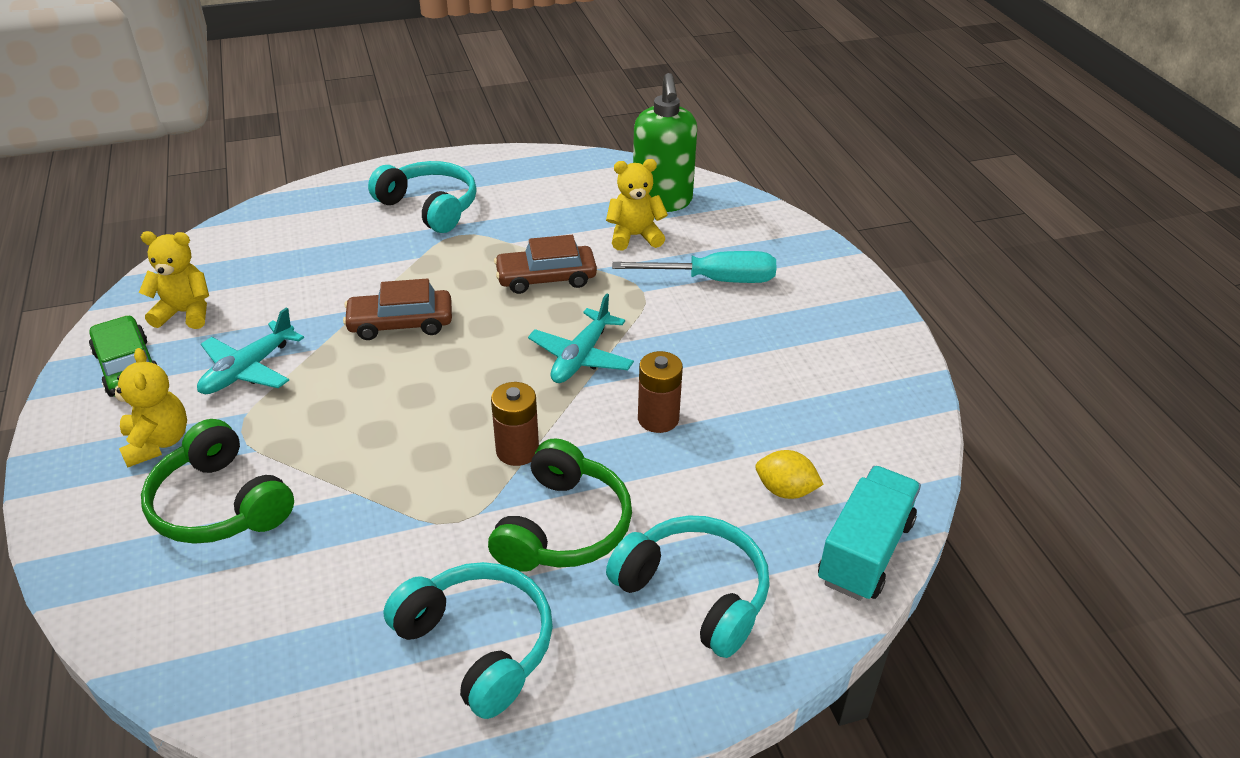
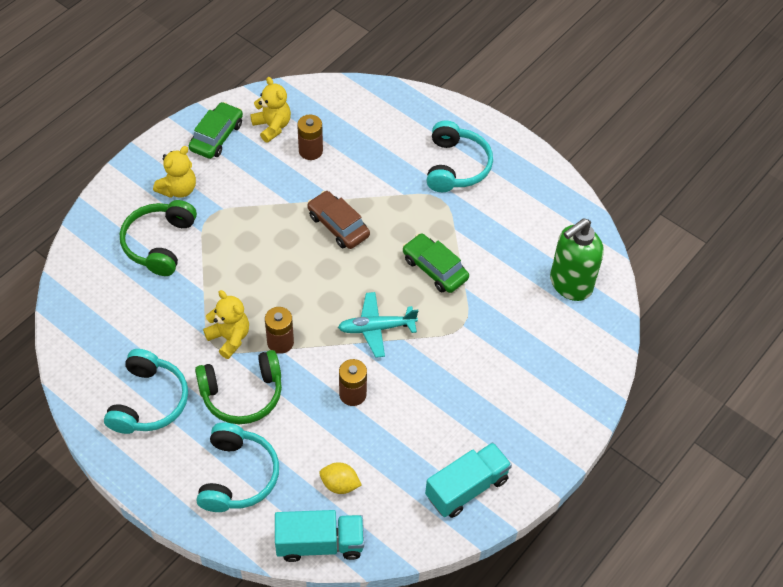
camera: 55 degrees right, 15 degrees up
(248, 370) = (252, 186): turquoise plane -> none
(265, 298) = (310, 151): none -> brown battery
(546, 278) = (435, 268): brown car -> green car
(635, 236) = (517, 290): yellow teddy bear -> yellow teddy bear (229, 338)
(713, 280) = (505, 357): turquoise screwdriver -> none
(785, 490) = (340, 484): yellow lemon -> yellow lemon turned 60 degrees counterclockwise
(866, 382) = (466, 488): none -> turquoise truck

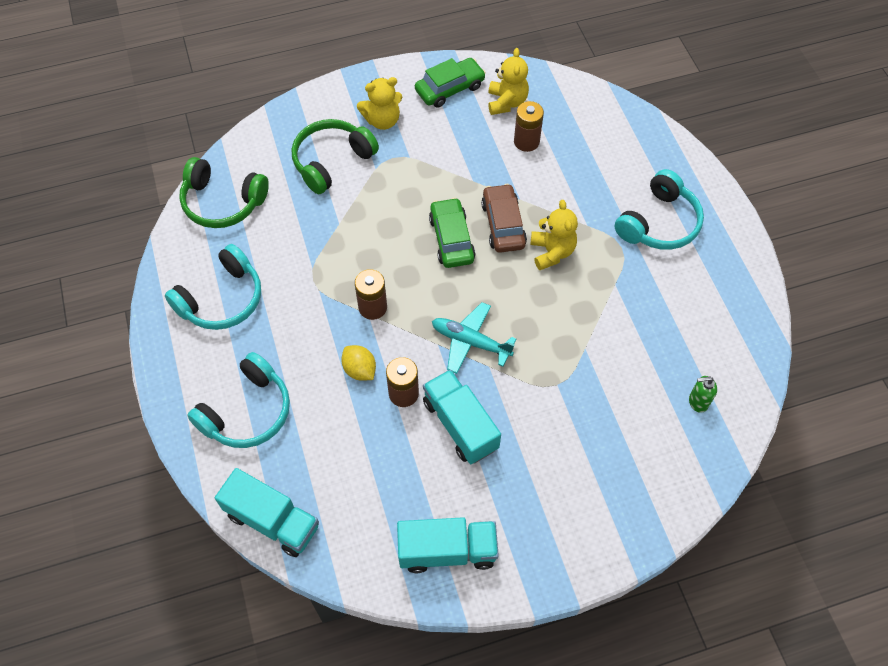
camera: 35 degrees right, 5 degrees up
(229, 338) = (331, 279): yellow teddy bear -> yellow teddy bear (552, 252)
(242, 394) = (305, 337): green headphones -> green headphones (223, 202)
(340, 484) = (330, 474): yellow lemon -> yellow lemon (360, 370)
(412, 393) = (460, 425): none -> turquoise truck
(435, 268) = (568, 313): green car -> green car (452, 239)
(570, 284) = (698, 402): green soap dispenser -> green soap dispenser, size x0.44

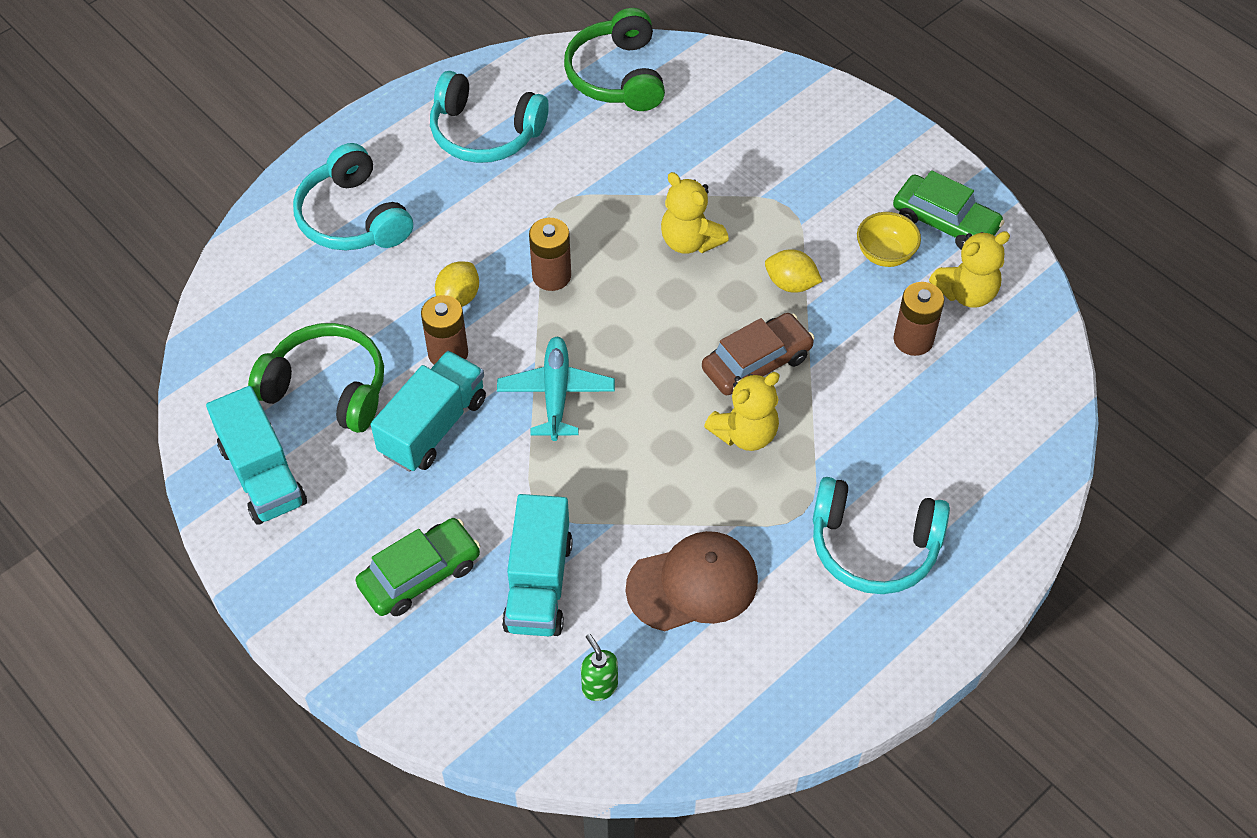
camera: 65 degrees right, 5 degrees down
(247, 412) = (353, 218): turquoise headphones -> turquoise headphones turned 45 degrees clockwise
(272, 521) = (231, 296): turquoise truck -> turquoise truck (538, 584)
(332, 161) = (742, 149): green headphones -> green headphones (327, 388)
(382, 120) = (841, 173): yellow teddy bear -> yellow teddy bear (690, 241)
(452, 239) = (699, 316): green car -> green car (420, 575)
(453, 182) = (791, 284): none -> yellow lemon
(457, 127) = (885, 254): none -> yellow bowl
(646, 323) = (693, 584): none -> brown cap

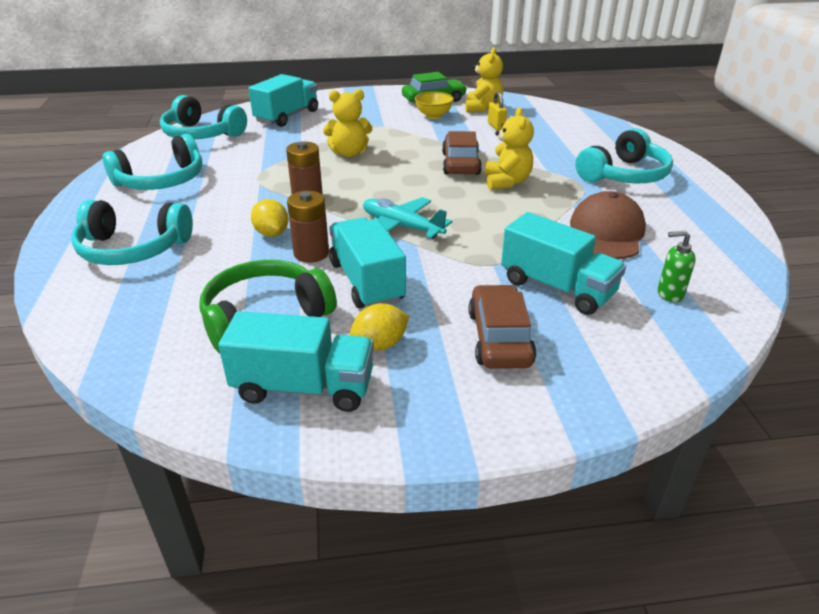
camera: 55 degrees left, 20 degrees down
(420, 575) = (499, 338): green car -> brown car
(617, 76) = (202, 134): green headphones -> turquoise headphones
(739, 113) = (287, 116): none -> turquoise truck
(791, 284) = (419, 140): yellow lemon -> yellow lemon (380, 344)
(913, 340) = (496, 126): brown battery -> yellow padlock

